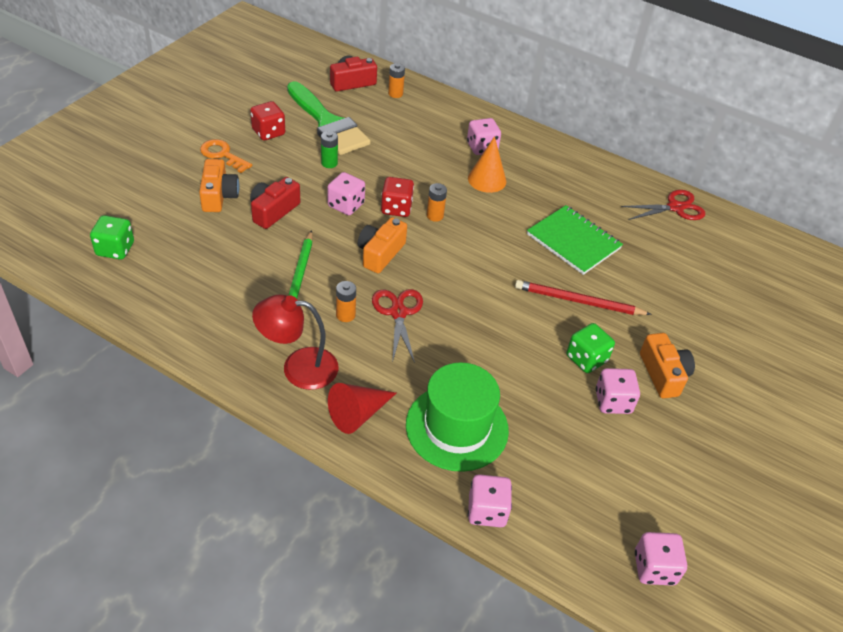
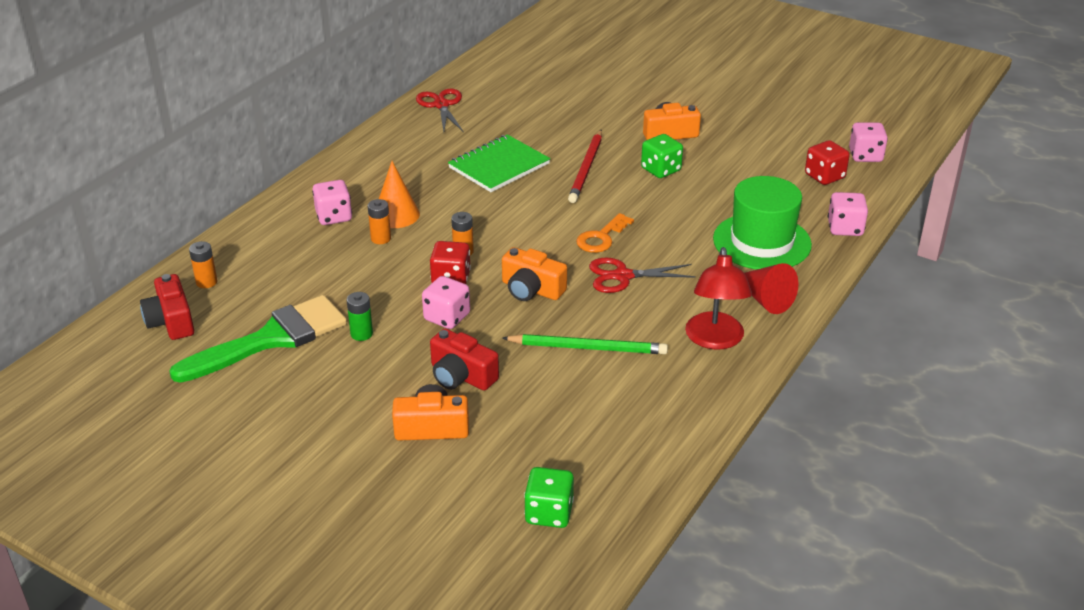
camera: 85 degrees left, 10 degrees down
(222, 155) = (339, 433): orange key -> orange key (601, 237)
(268, 132) = (288, 393): red dice -> red dice (824, 176)
(345, 315) = (633, 311): orange battery -> orange battery (381, 238)
(613, 402) = (708, 160): pink dice -> none

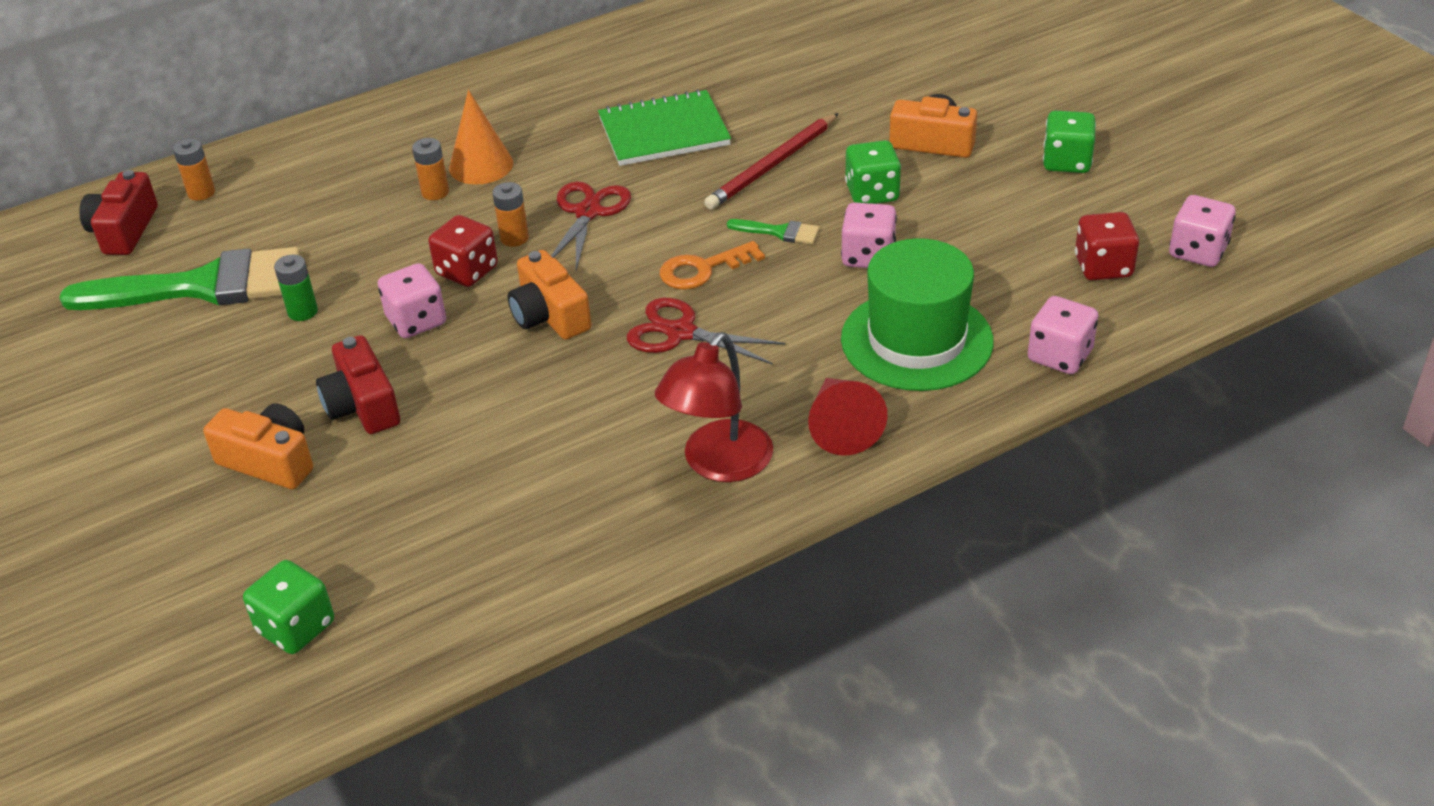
camera: 30 degrees right, 5 degrees up
(334, 216) = (409, 148): pink dice -> pink dice (868, 256)
(441, 105) = (668, 29): red scissors -> red scissors (588, 212)
(588, 348) = (545, 419): green pencil -> none
(627, 205) = (779, 232): none -> green brush
(754, 126) = (1066, 162): none -> green dice

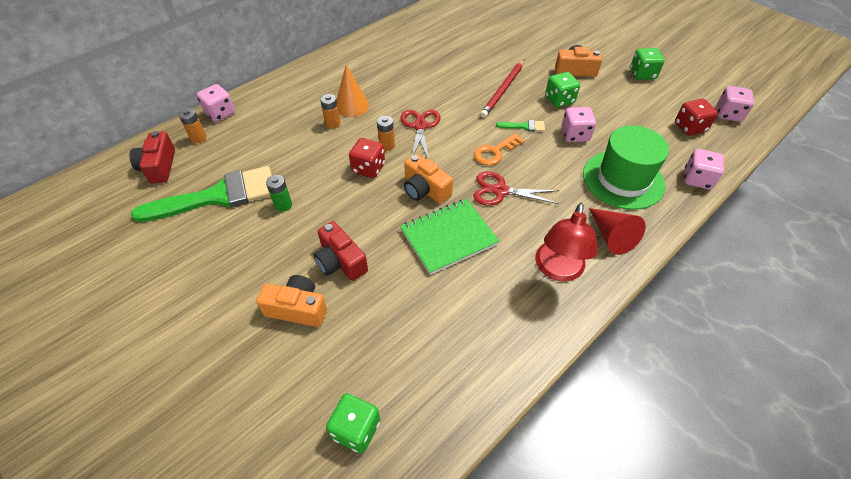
camera: 15 degrees left, 10 degrees up
(416, 321) = (352, 202): pink dice -> pink dice (220, 113)
(664, 132) = (440, 77): green notebook -> green notebook (448, 237)

